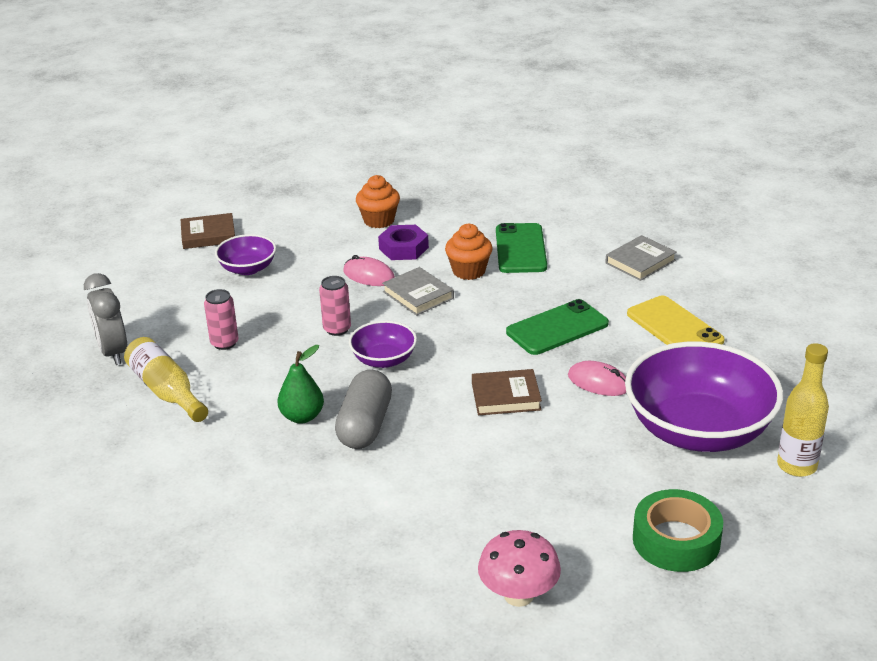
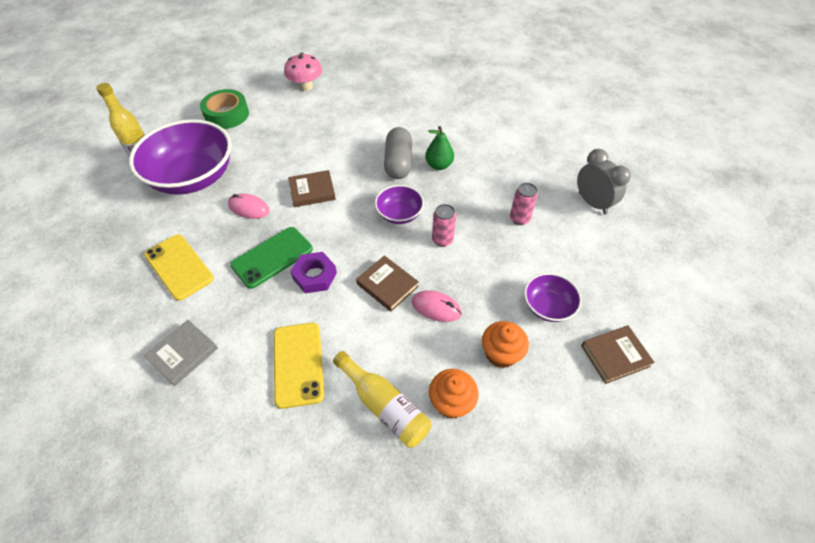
camera: 170 degrees right, 20 degrees up
(166, 391) = (533, 175): yellow bottle -> yellow bottle (384, 406)
(403, 248) = (414, 353): purple nut -> purple nut (314, 276)
(418, 295) = (387, 285): grey book -> brown book
(469, 271) = (347, 323): orange cupcake -> orange cupcake (501, 354)
(520, 249) = (298, 364): green phone -> yellow phone

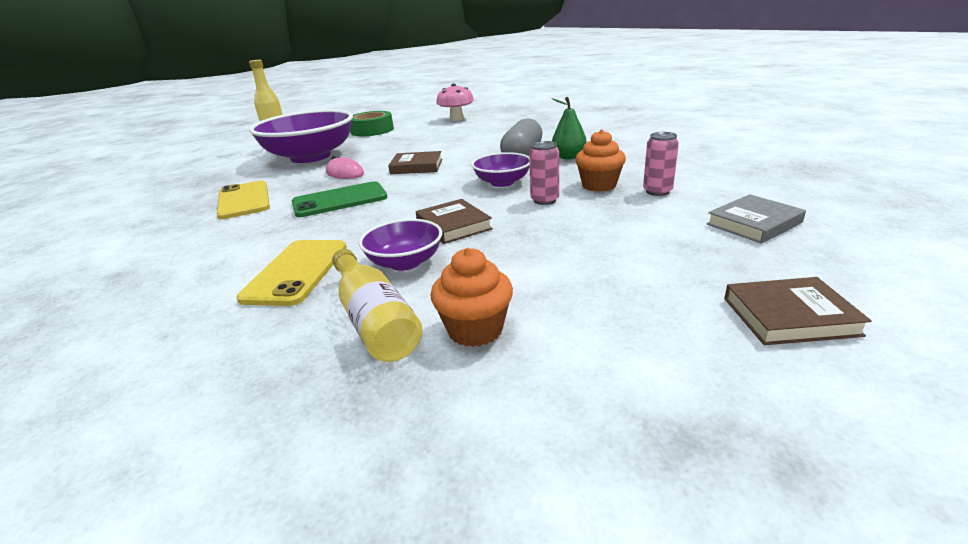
camera: 20 degrees right, 25 degrees down
(183, 354) = (184, 252): grey book -> grey book (753, 223)
(314, 276) = (374, 214): purple nut -> none
(436, 307) = (506, 246): pink mouse -> none
(501, 354) = (580, 293): orange cupcake -> orange cupcake (599, 185)
(548, 306) = (676, 258): purple bowl -> purple bowl (405, 262)
(592, 203) = (771, 185): grey clock -> none

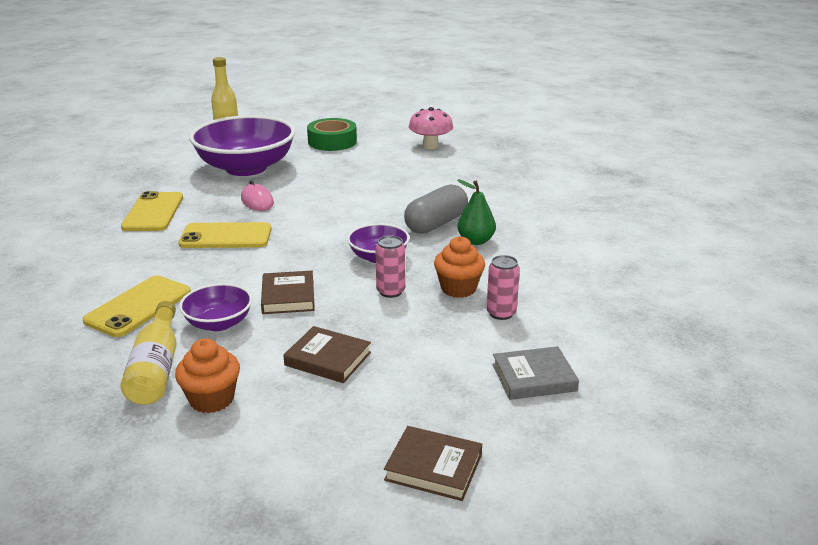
camera: 20 degrees right, 0 degrees up
(340, 200) = (226, 236): green phone -> yellow phone
(416, 166) = (325, 211): brown book -> brown book (328, 359)

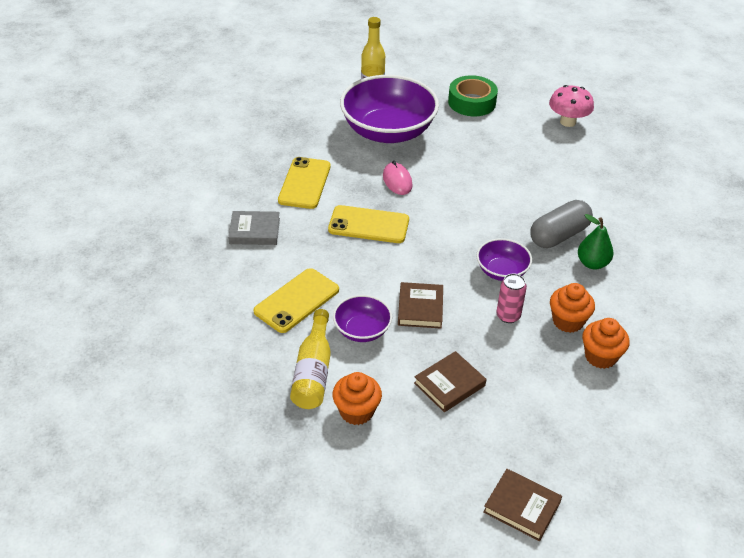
camera: 10 degrees right, 15 degrees up
(328, 359) = (449, 384): brown book -> brown book turned 75 degrees counterclockwise
(501, 313) = (600, 356): pink can -> orange cupcake
(534, 377) = (615, 432): grey book -> grey book (254, 231)

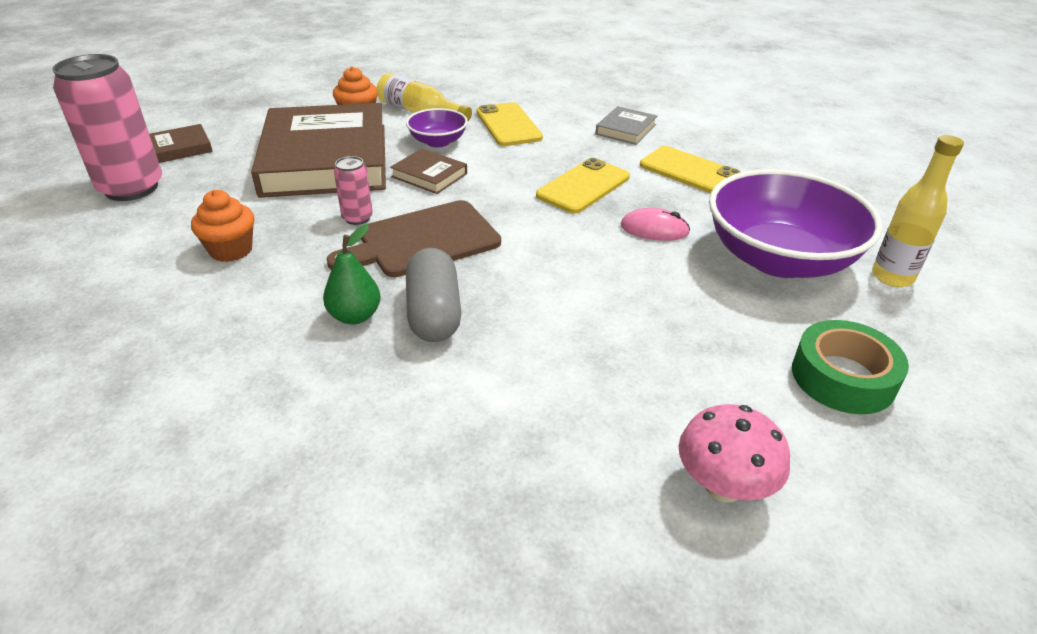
camera: 120 degrees right, 5 degrees down
(449, 384) = (326, 159): brown book -> brown book, size x2.44
(502, 271) = (423, 240): purple bowl -> brown cutting board
(568, 321) = (300, 251): orange cupcake -> none
(601, 482) = (131, 188): none -> pink can

